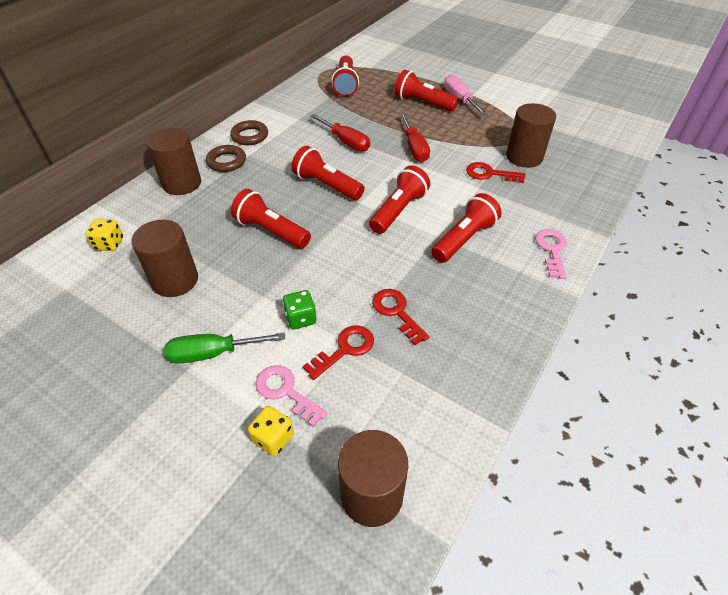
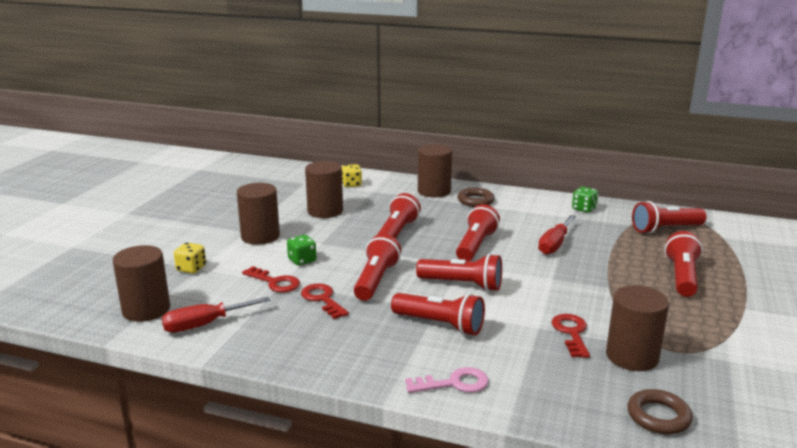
camera: 75 degrees right, 25 degrees down
(213, 353) = (260, 236): green screwdriver -> brown cylinder
(250, 136) = (521, 202): brown ring -> brown ring (658, 416)
(285, 391) = (231, 266): pink key -> none
(286, 108) = (584, 209): none -> green dice
(370, 265) = (376, 280): none -> red flashlight
(396, 312) = (322, 299): red key -> red key turned 75 degrees counterclockwise
(414, 148) = (579, 281): red screwdriver -> red screwdriver (204, 324)
(460, 99) = (721, 300): pink screwdriver -> none

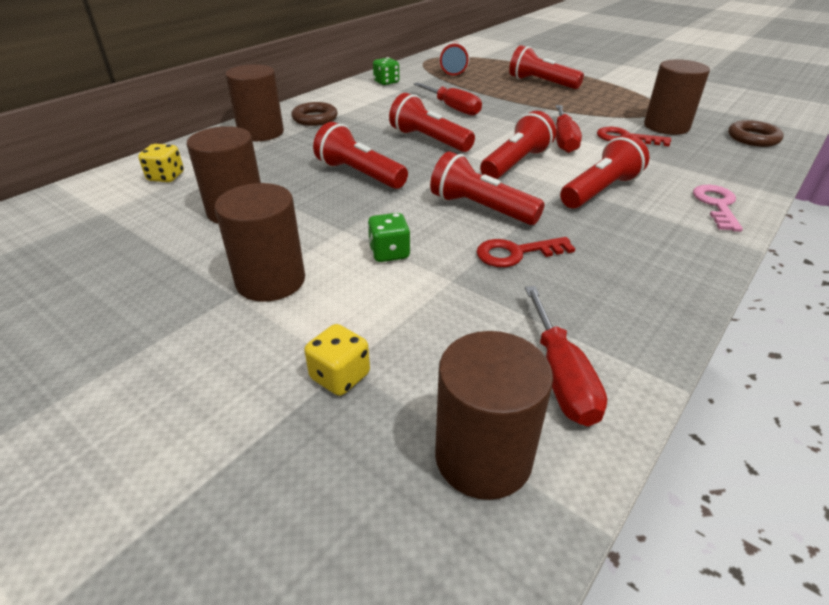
camera: 70 degrees left, 15 degrees up
(275, 282) = (446, 286): red key -> none
(533, 301) = (564, 140): none -> red screwdriver

